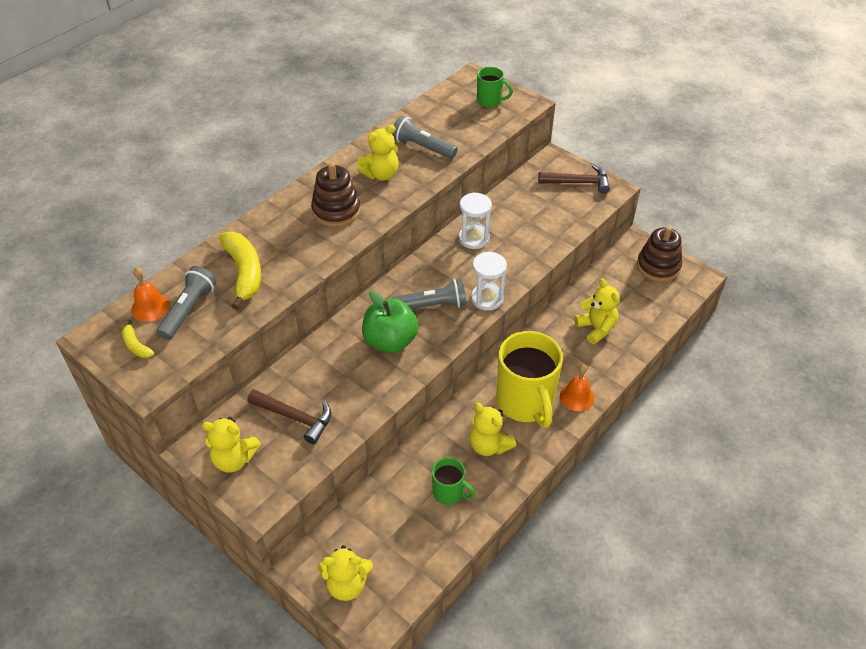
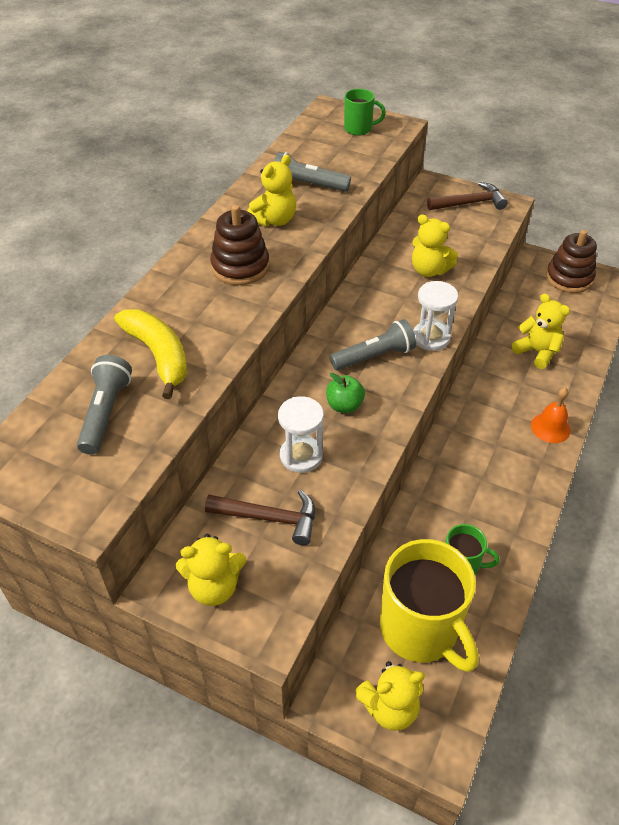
camera: 15 degrees left, 0 degrees up
(136, 345) = (53, 470): yellow banana -> none
(150, 307) = (54, 419): orange bell -> none
(390, 341) = (344, 405): green apple -> green apple, size x0.58
(474, 238) = (387, 277): white hourglass -> white hourglass (301, 456)
(489, 445) = (482, 501): yellow teddy bear -> yellow teddy bear (429, 270)
(525, 402) = (500, 445): yellow mug -> yellow mug (420, 630)

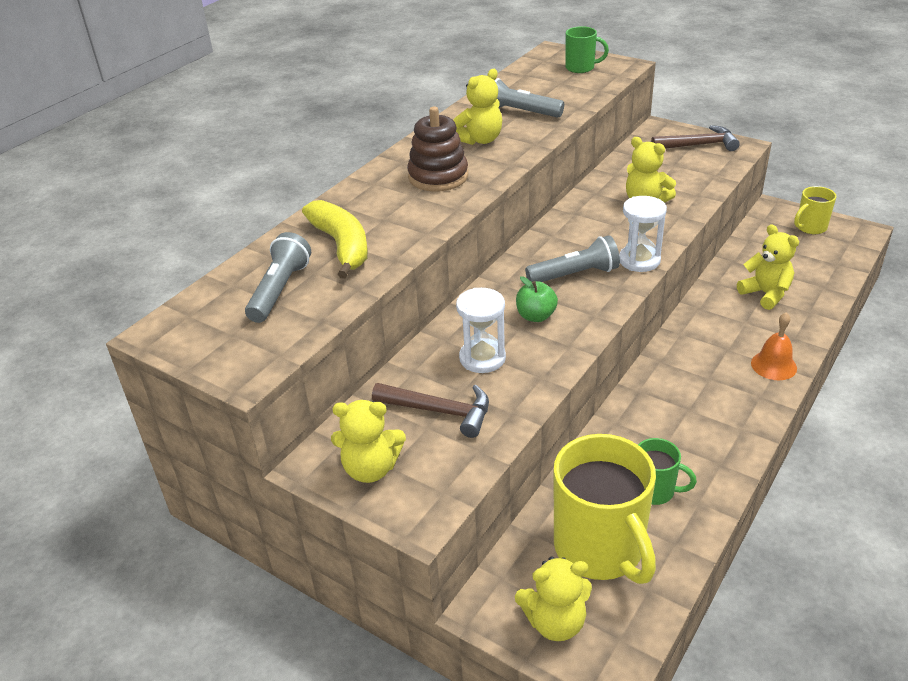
camera: 10 degrees right, 10 degrees down
(569, 278) = (810, 227): brown stacking toy -> yellow mug

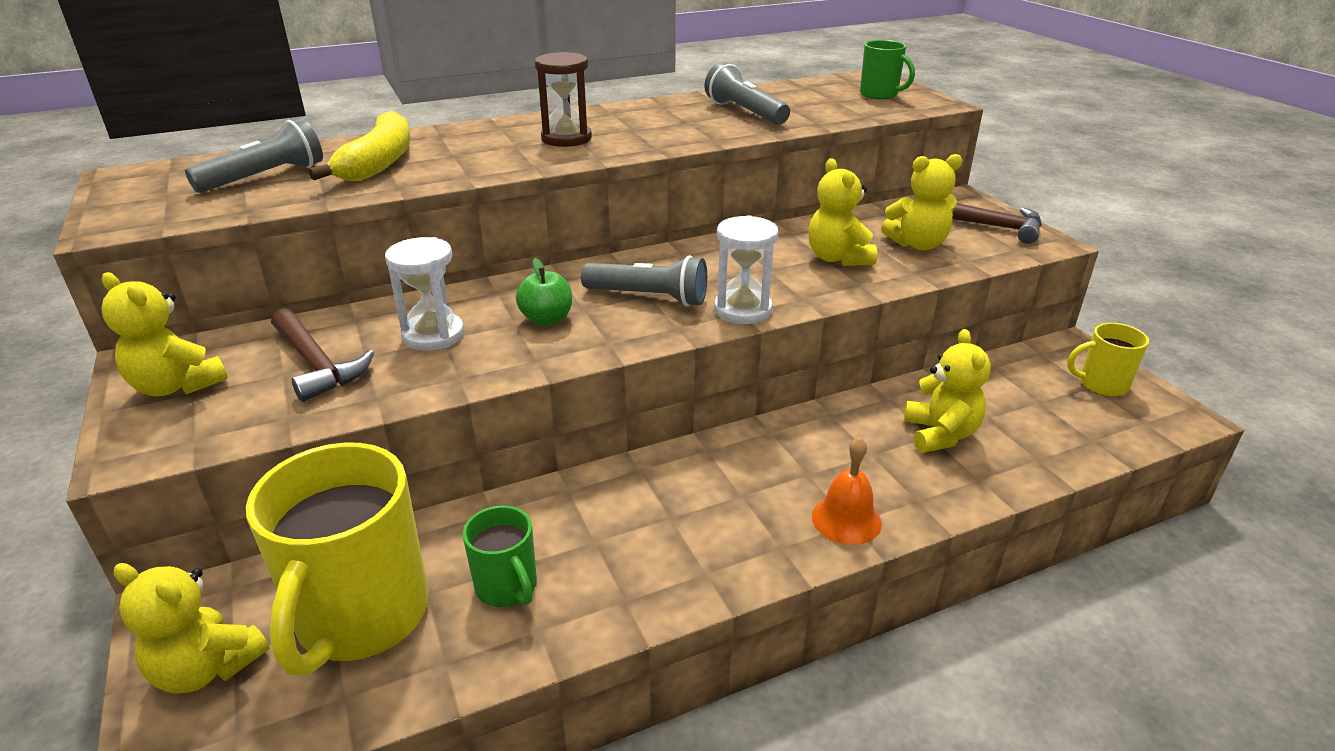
camera: 30 degrees right, 5 degrees down
(438, 177) = (566, 138): brown stacking toy -> brown hourglass
(480, 140) = (662, 122): yellow teddy bear -> yellow teddy bear (917, 244)

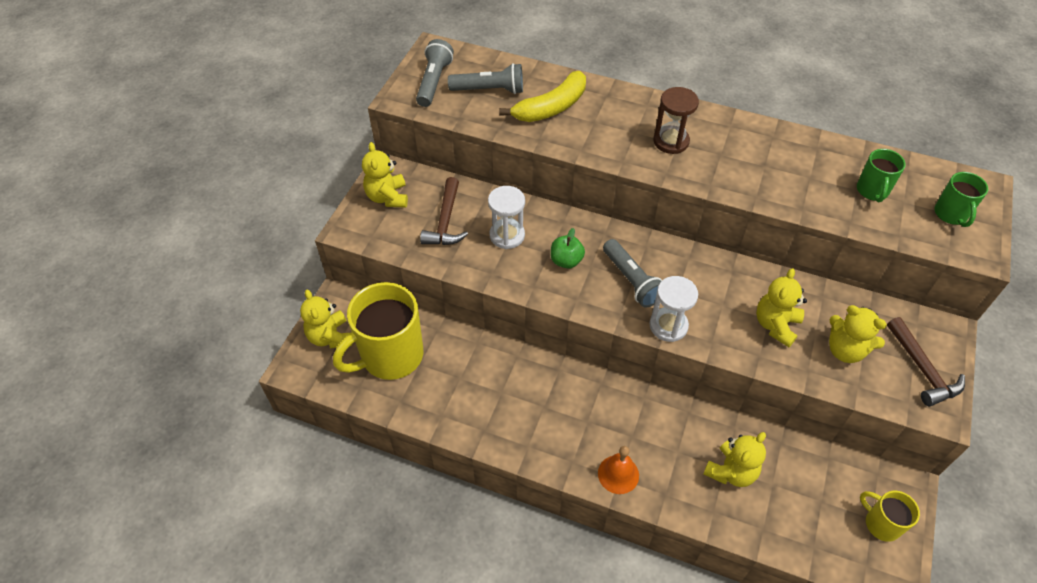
camera: 45 degrees right, 20 degrees up
(507, 587) = (449, 386): green mug -> green mug (872, 191)
(745, 112) = (817, 178): grey flashlight -> grey flashlight (434, 82)

